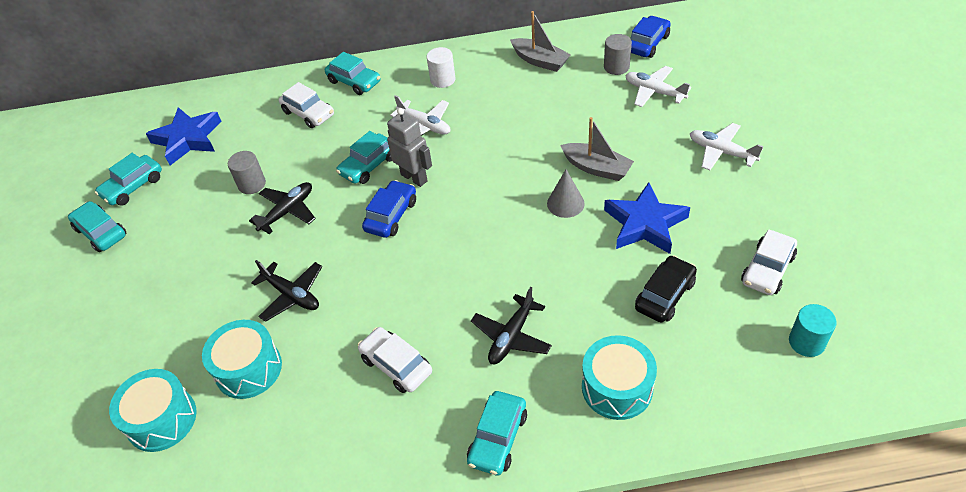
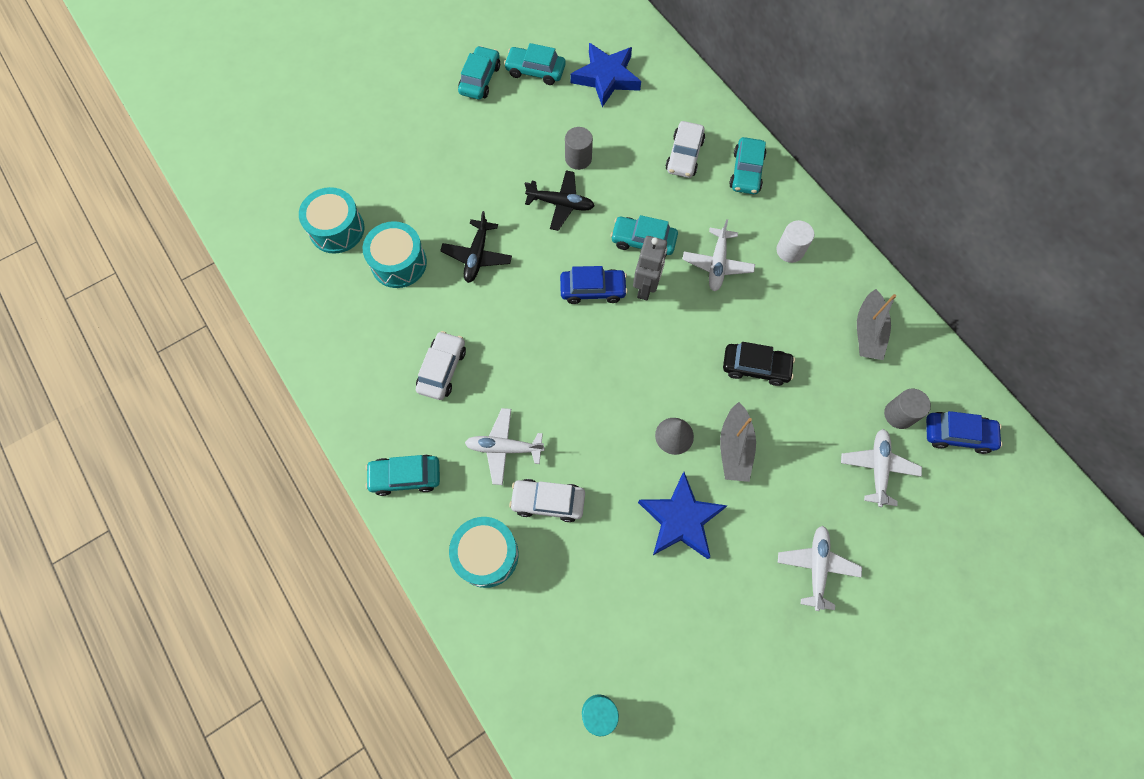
camera: 60 degrees right, 20 degrees up
(511, 336) = (504, 448): black plane -> white plane
(665, 295) = (601, 565): black car -> black car (755, 367)
(767, 269) = (672, 655): white car -> white car (548, 501)

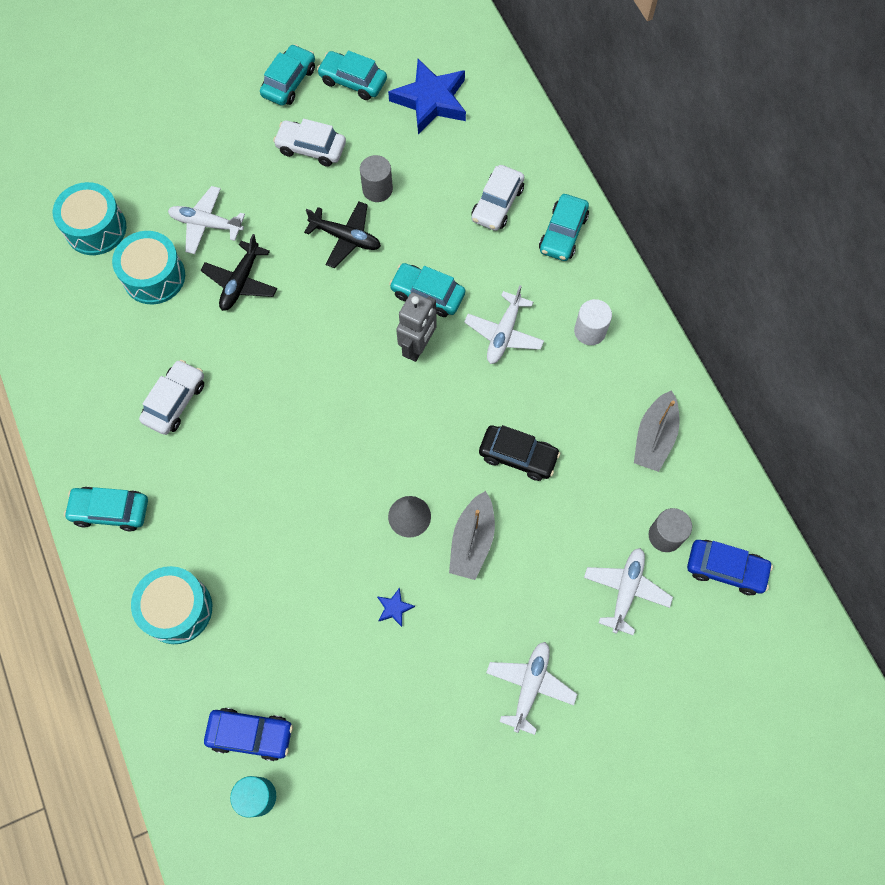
camera: 10 degrees right, 0 degrees up
(504, 448) = (222, 498): white plane -> white plane (206, 224)
(548, 501) = (256, 564): white car -> white car (311, 148)
(593, 290) = (358, 340): blue car -> blue car (250, 734)
(680, 519) = (394, 608): blue star -> blue star, size x0.40

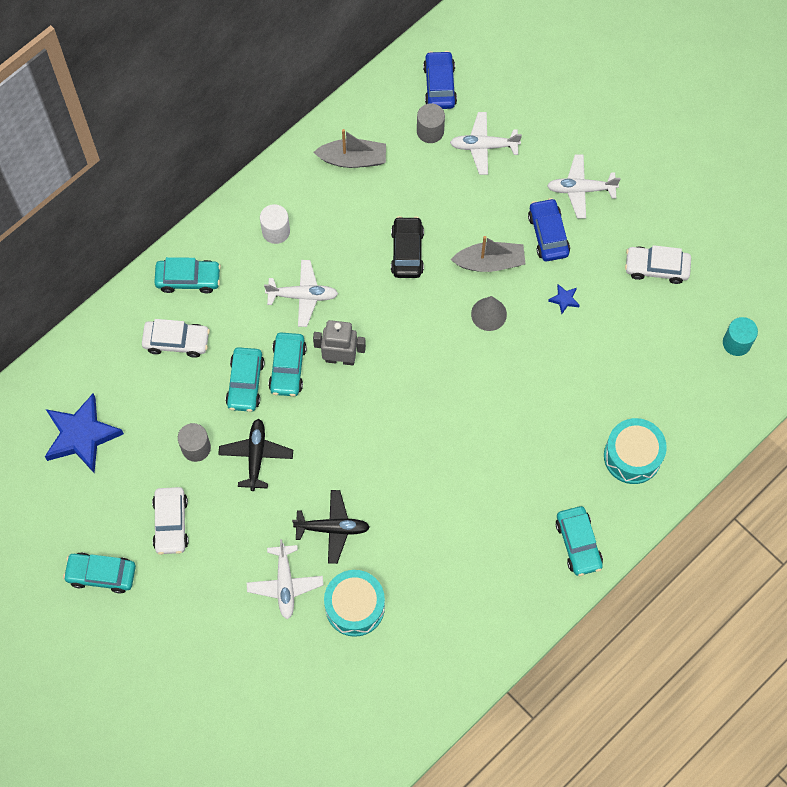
camera: 110 degrees left, 0 degrees up
(96, 228) = (325, 684): turquoise drum -> none
(175, 401) = (465, 535): white car -> white car (656, 267)
(250, 734) = (698, 364): blue car -> blue car (548, 234)
(353, 81) = (81, 515): turquoise car -> turquoise car (245, 383)

